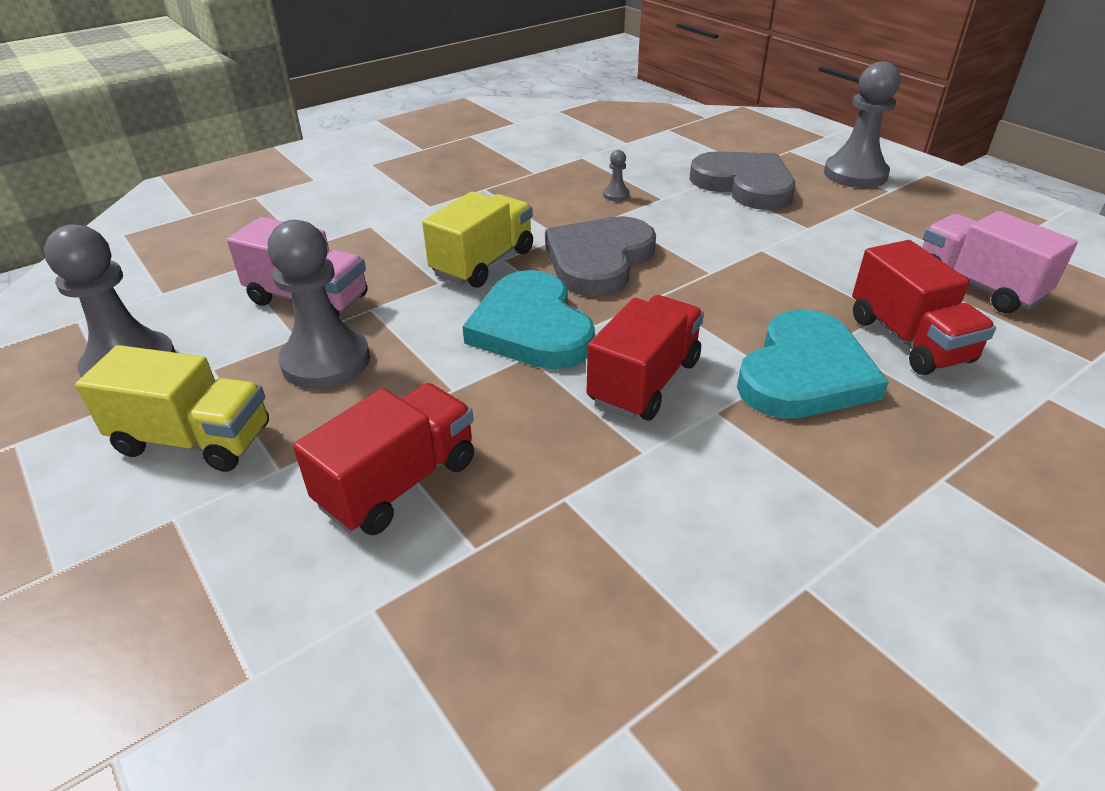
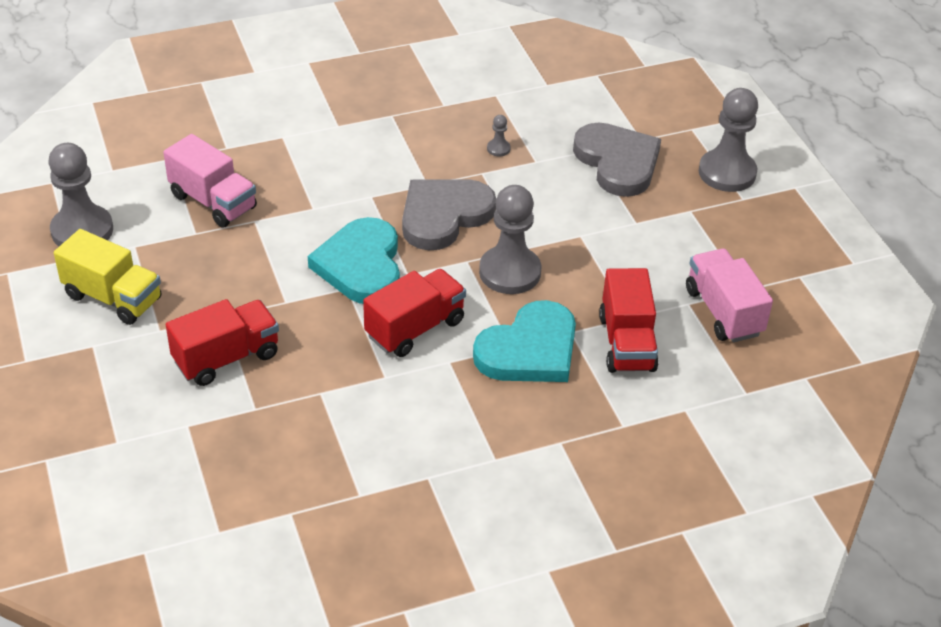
camera: 15 degrees right, 5 degrees up
(326, 361) = (210, 258): grey pawn -> grey pawn (510, 272)
(483, 263) = (354, 197): yellow truck -> none

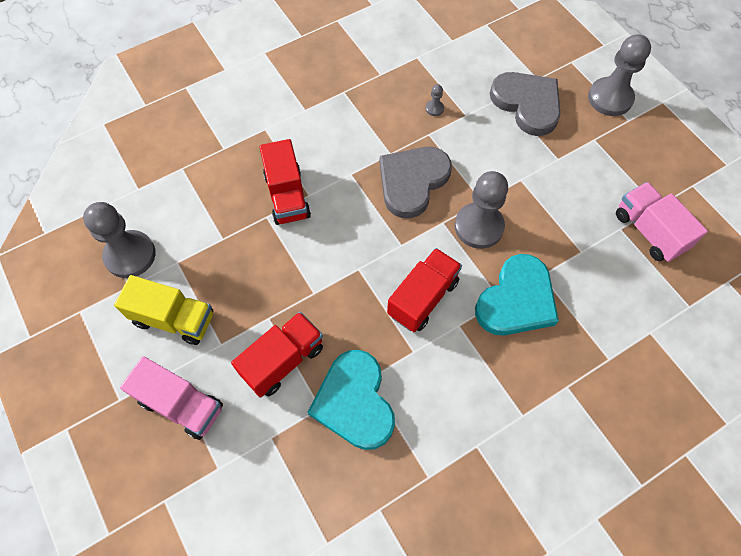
camera: 10 degrees left, 20 degrees up
(213, 202) = (228, 204): pink truck -> pink truck (182, 404)
(361, 265) = (363, 244): turquoise heart -> turquoise heart (354, 402)
(627, 343) = (587, 277): red truck -> red truck (287, 196)

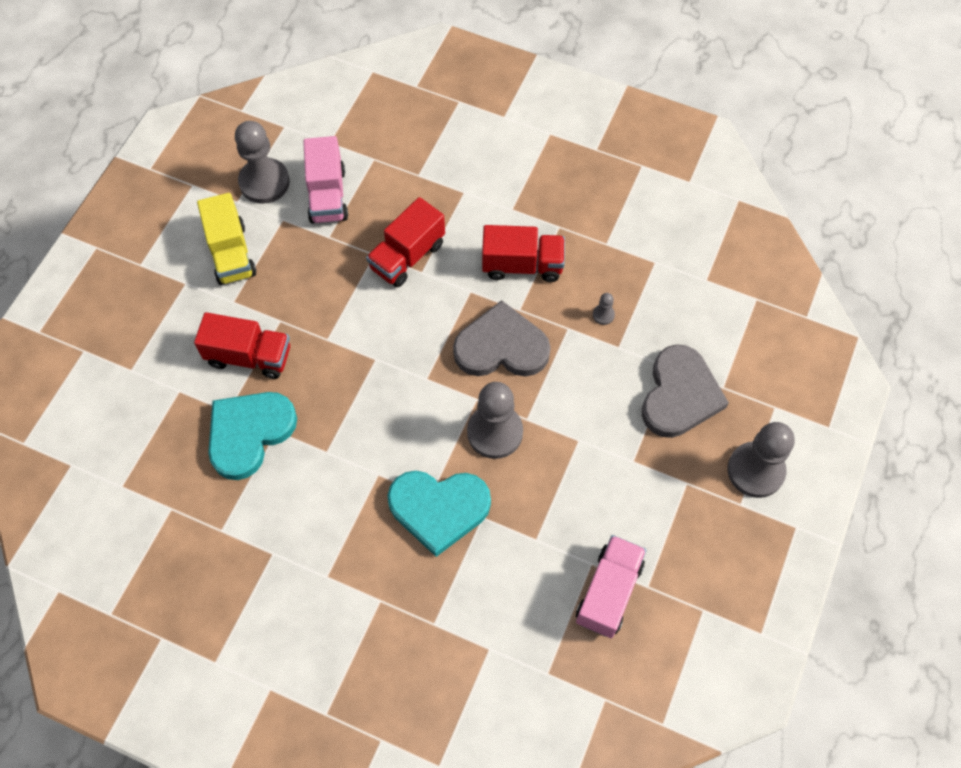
camera: 55 degrees right, 0 degrees up
(182, 404) = (164, 309): pink truck -> pink truck (327, 195)
(422, 298) = (384, 428): red truck -> red truck (522, 265)

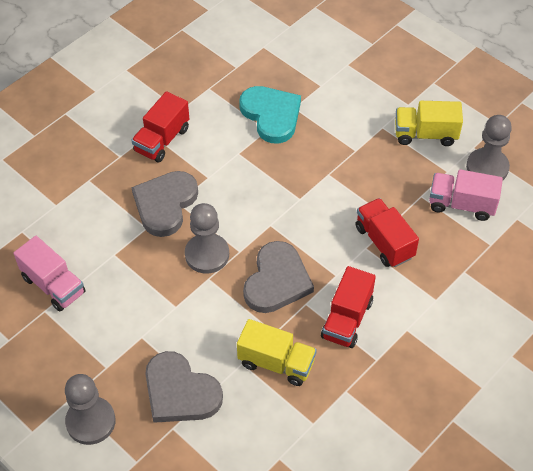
camera: 110 degrees right, 10 degrees down
(249, 356) = (332, 127): red truck -> red truck (162, 140)
(439, 509) = (165, 204): turquoise heart -> grey heart
(603, 315) = (276, 363): grey pawn -> yellow truck

